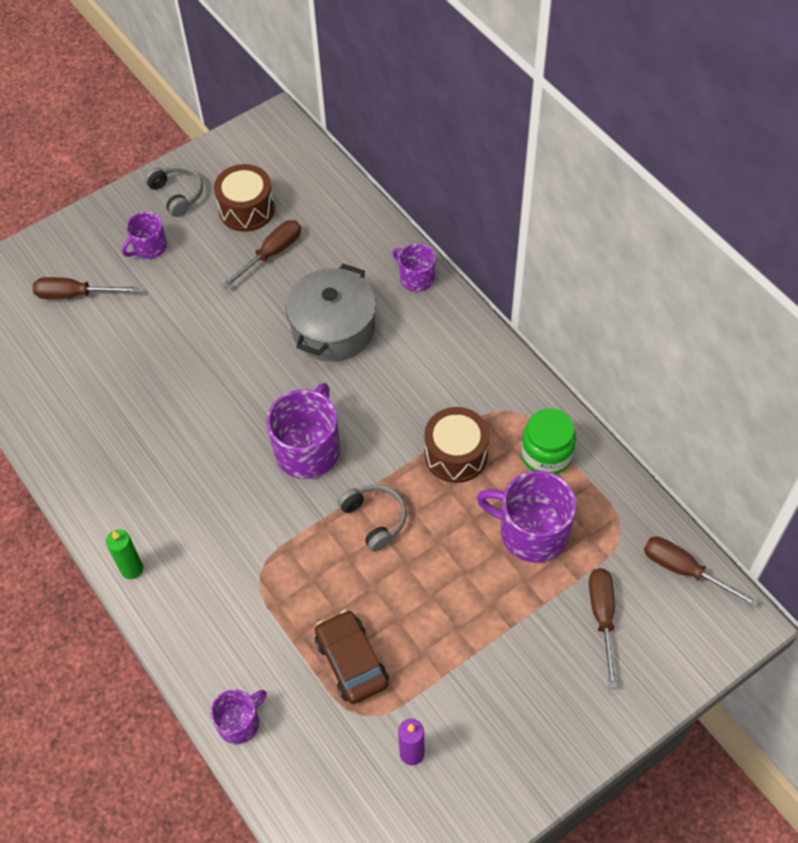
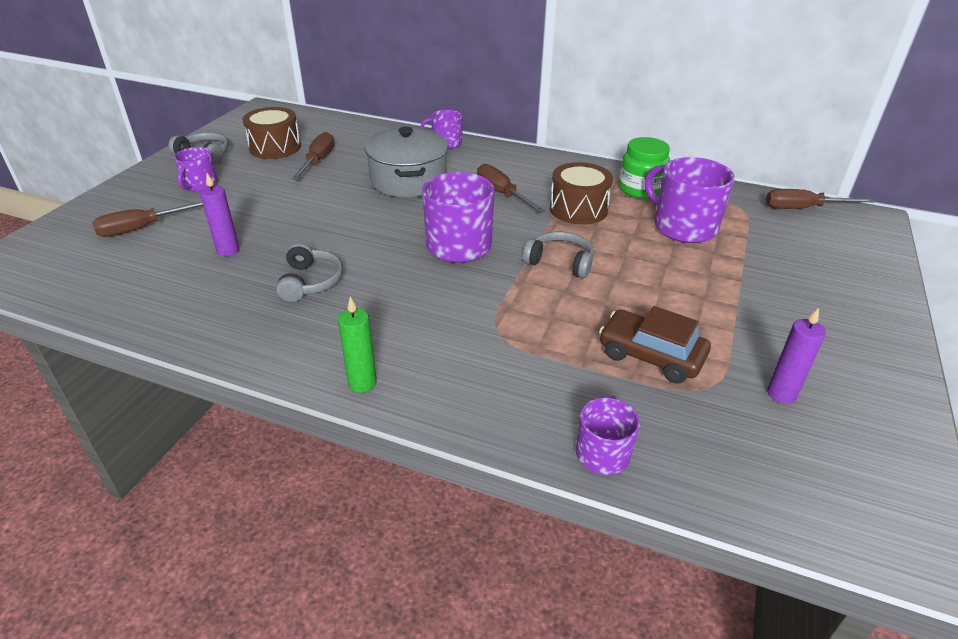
camera: 35 degrees left, 20 degrees down
(123, 361) = (228, 250): none -> purple candle
(162, 436) = (311, 282): none -> grey headphones
(531, 532) = (683, 227): purple mug -> purple mug turned 60 degrees clockwise
(602, 617) = (791, 249): brown screwdriver -> brown screwdriver (502, 194)

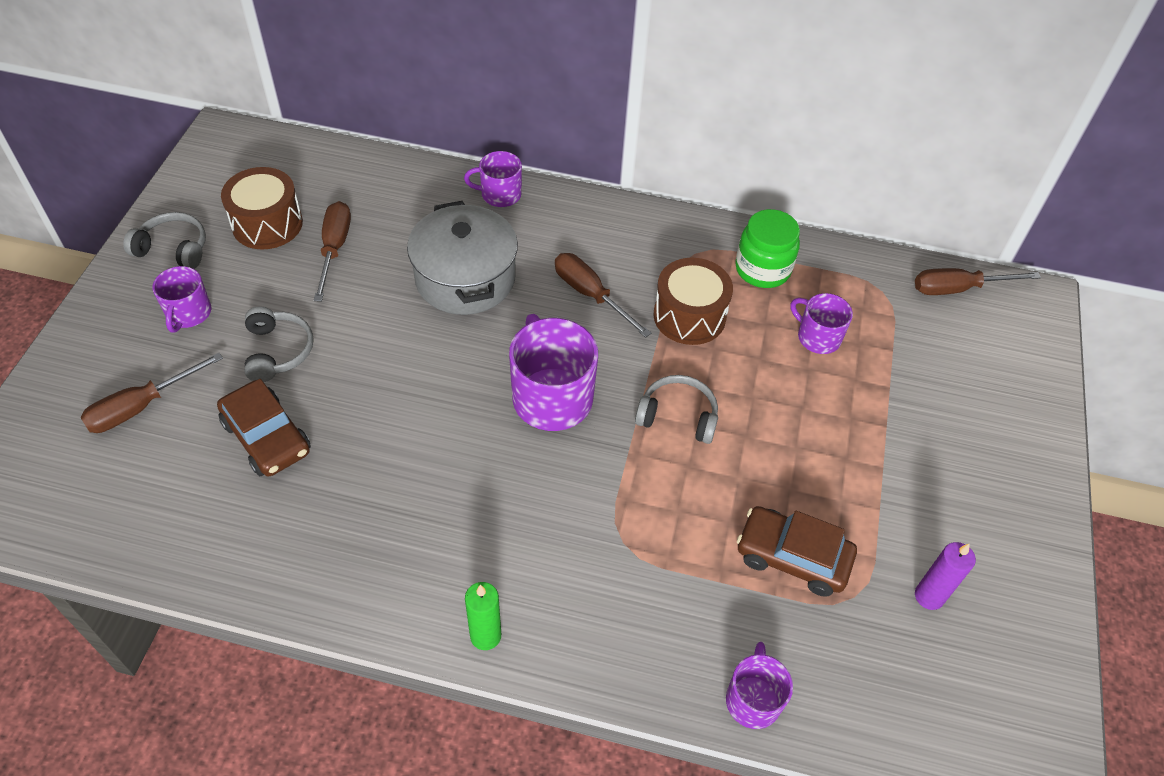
camera: 10 degrees left, 15 degrees up
(228, 250) = (267, 437): purple candle -> brown car
(311, 282) = (386, 482): grey headphones -> grey headphones (278, 351)
(683, 227) = (817, 337): purple mug -> purple mug, size x0.57

